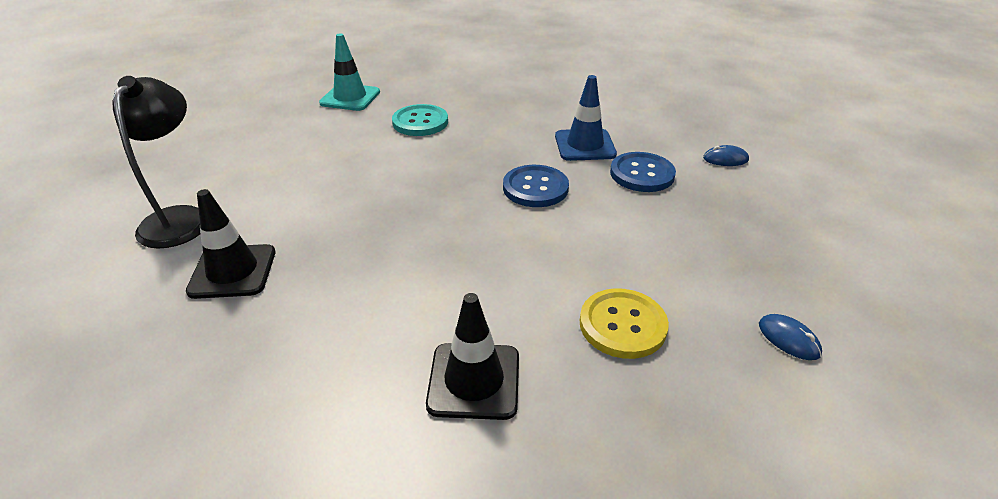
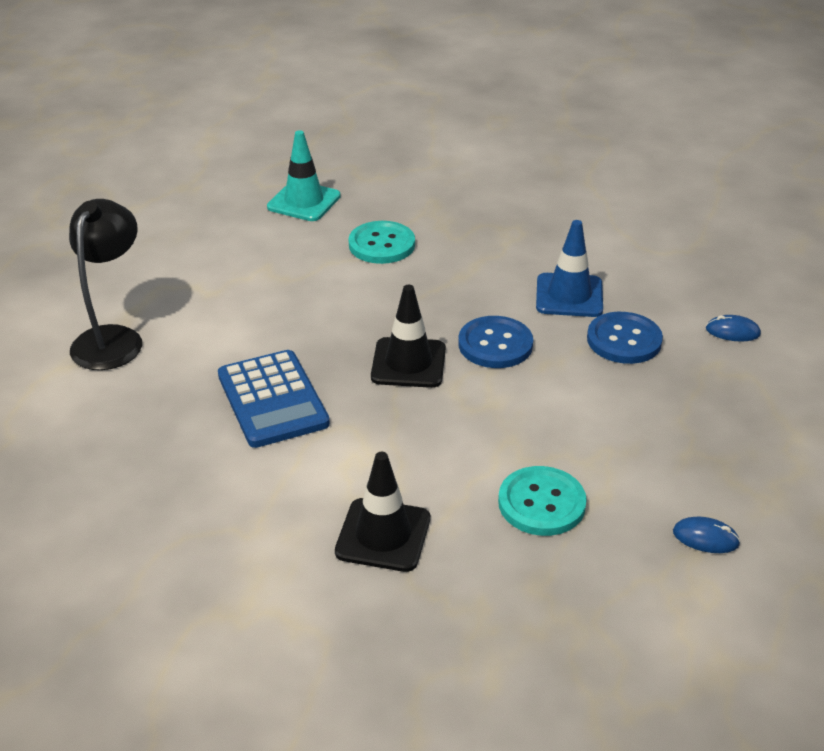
camera: 10 degrees right, 0 degrees up
(233, 271) = (165, 403): black traffic cone -> black traffic cone (408, 363)
(340, 256) = (272, 400): none -> blue calculator
(622, 325) = (541, 503): yellow button -> turquoise button
(788, 339) = (705, 538): blue mouse -> blue mouse turned 45 degrees counterclockwise

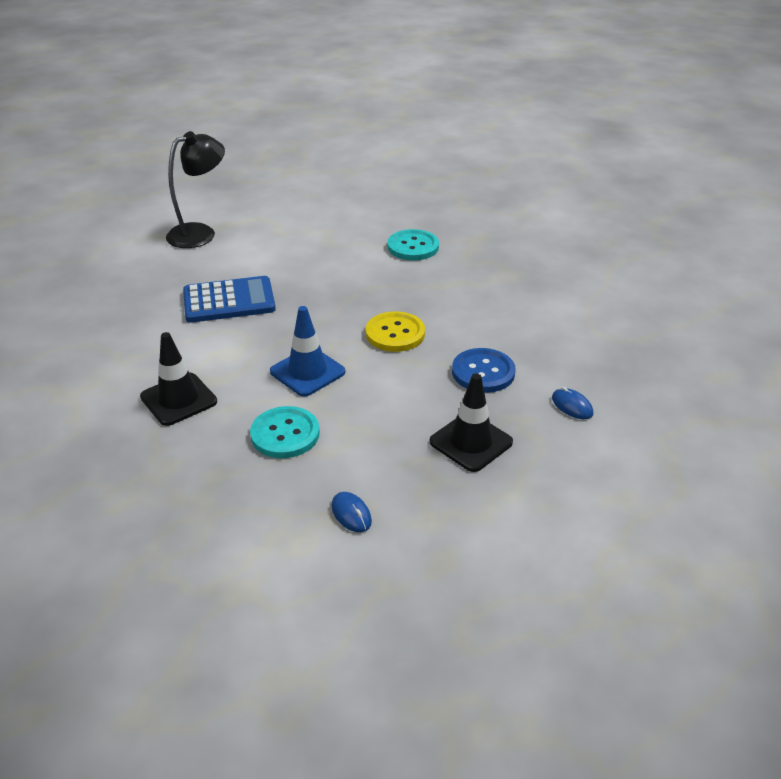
camera: 40 degrees right, 0 degrees up
(272, 400) = (229, 301): blue calculator -> blue calculator turned 120 degrees counterclockwise
(304, 202) = (403, 204): turquoise traffic cone -> none
(408, 363) = (328, 318): black traffic cone -> black traffic cone (471, 442)
(495, 344) = (395, 333): blue button -> yellow button
(569, 296) = (487, 328): blue traffic cone -> blue traffic cone (307, 372)

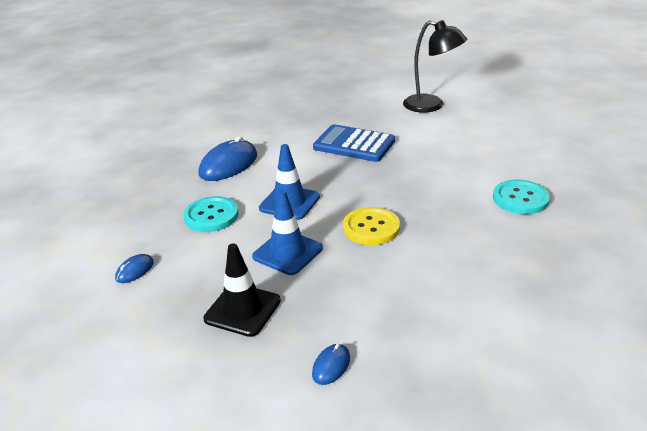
camera: 70 degrees right, 5 degrees down
(178, 399) = (228, 165): black traffic cone -> blue mouse
(229, 301) = (354, 144): blue calculator -> blue calculator turned 150 degrees clockwise
(398, 393) = (287, 252): none -> blue traffic cone
(483, 372) = (348, 292): blue button -> none

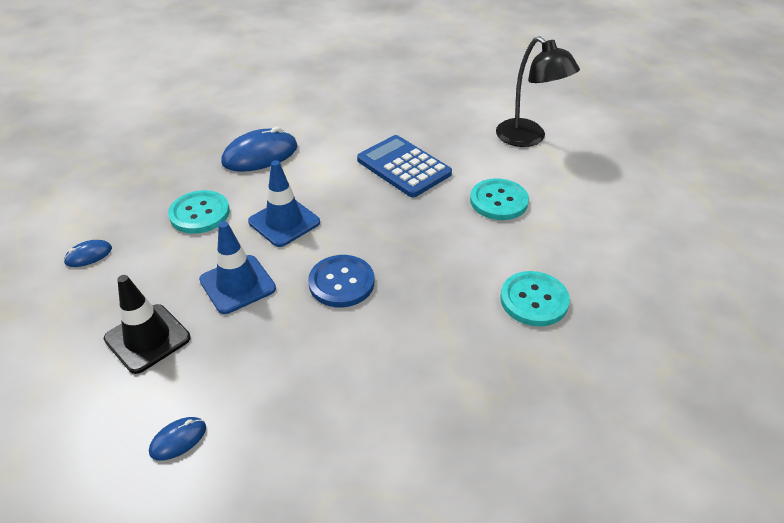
camera: 20 degrees right, 10 degrees up
(371, 228) = (341, 282): yellow button -> blue button
(444, 148) = (498, 201): none -> turquoise button

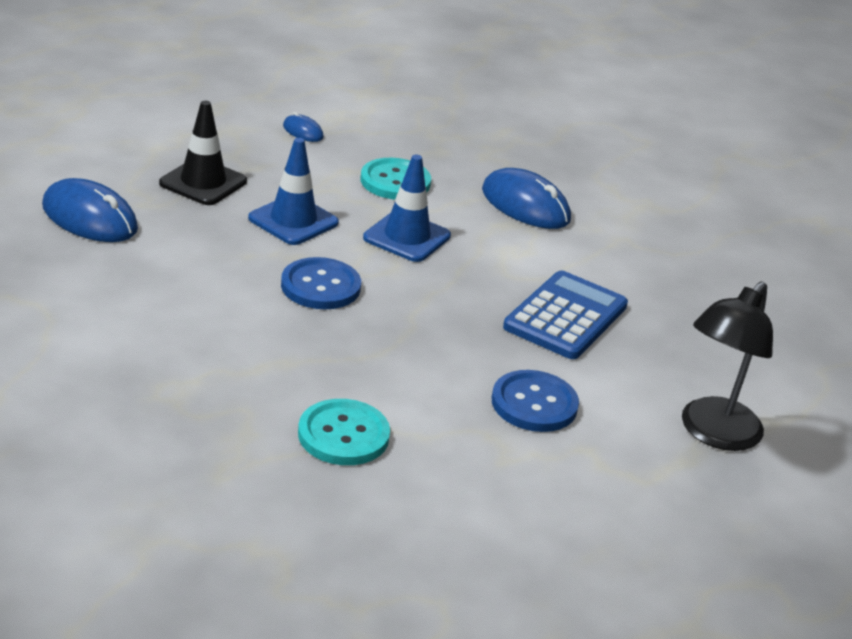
camera: 70 degrees right, 10 degrees down
(178, 440) = (90, 218): blue mouse -> blue mouse, size x2.02
(498, 201) = (534, 404): turquoise button -> blue button

